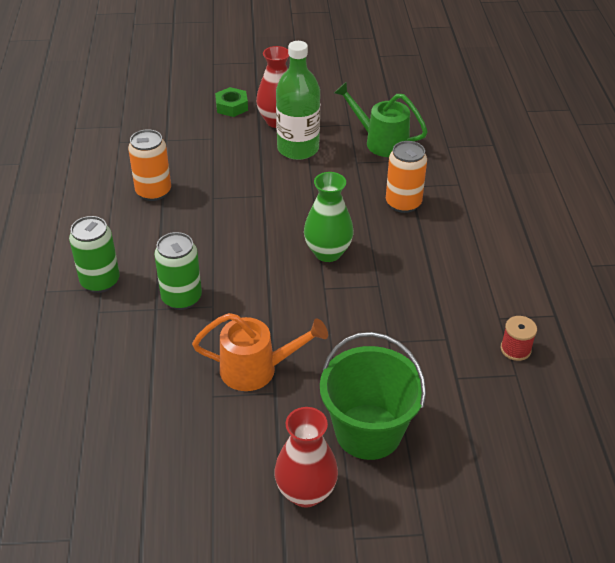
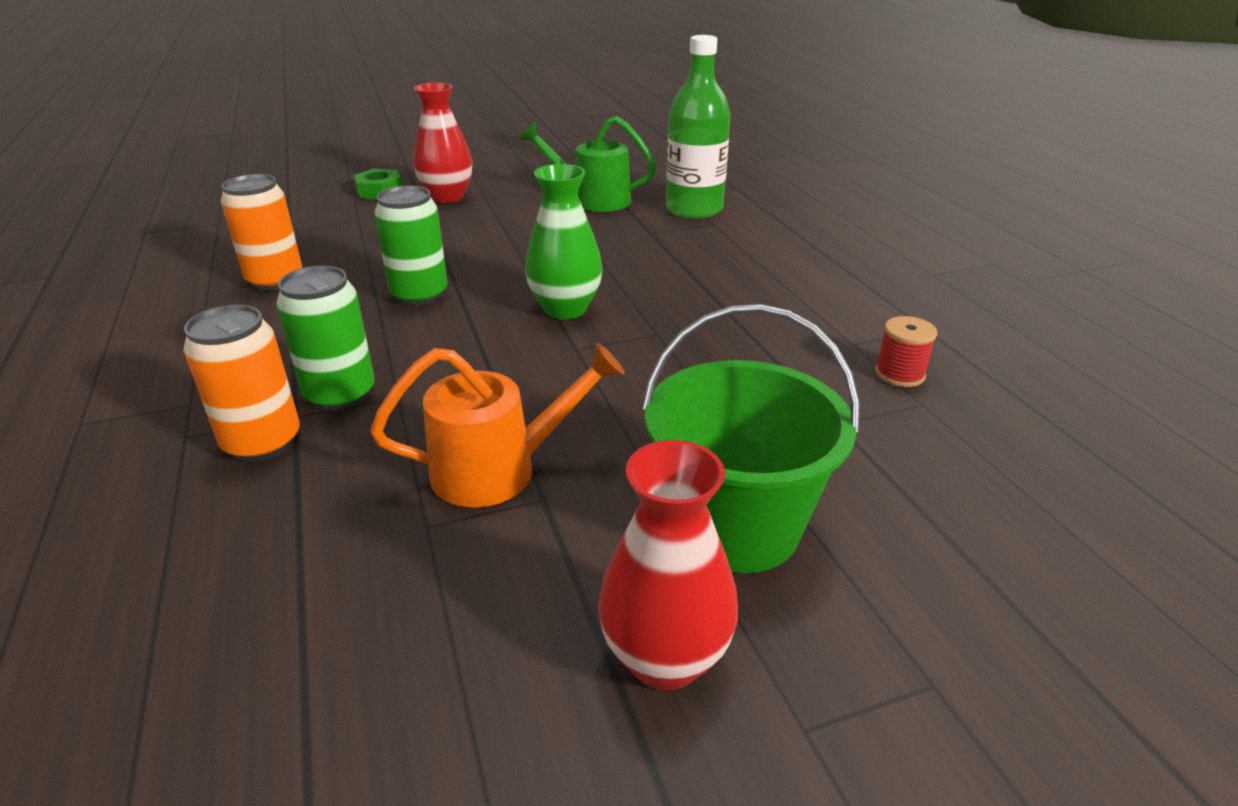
camera: 15 degrees left, 10 degrees down
(100, 281) = (187, 395): green can -> green can (419, 295)
(298, 149) = (483, 217): green bottle -> green bottle (694, 209)
(403, 203) = (649, 248): orange can -> orange can (262, 442)

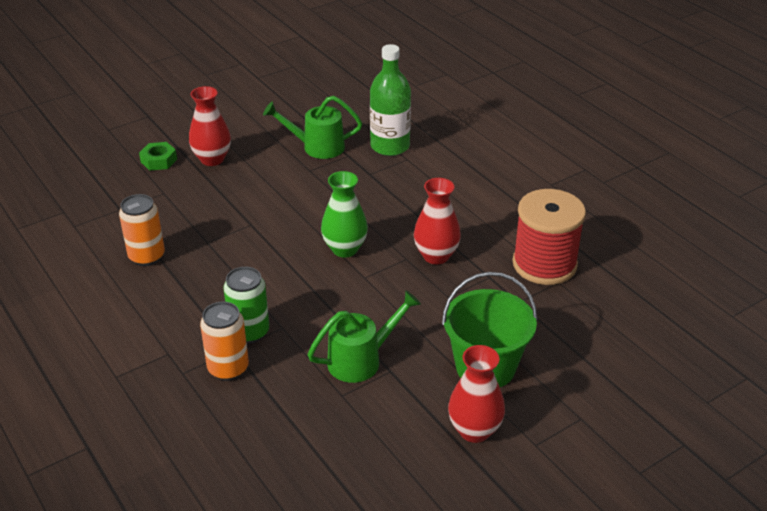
camera: 15 degrees left, 5 degrees up
(419, 295) = (249, 253): green can -> none
(500, 469) = (362, 360): orange watering can -> green watering can
(708, 337) = (436, 256): none -> red vase
(899, 374) = (544, 264): red spool -> red spool, size x2.43

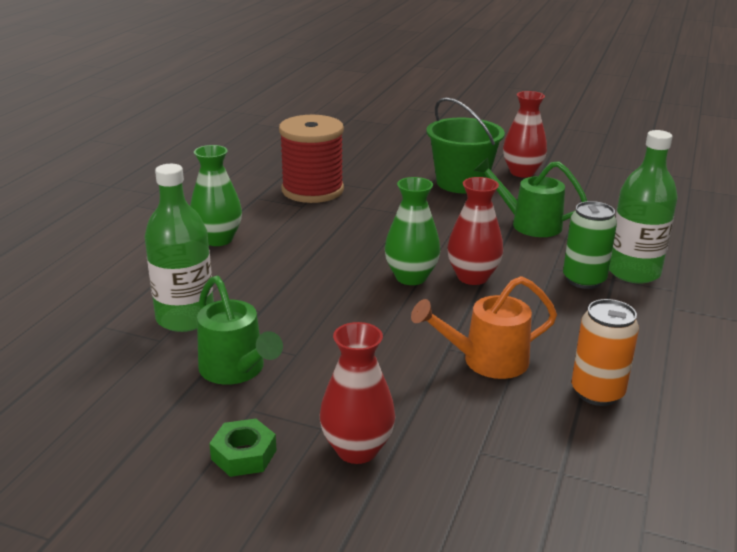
camera: 125 degrees left, 10 degrees down
(159, 160) = (418, 506): green nut -> green nut (244, 455)
(222, 231) = (485, 361): none -> orange watering can
(228, 368) = (633, 272): orange can -> green bottle
(436, 256) = (360, 233): red vase -> red vase (472, 277)
(488, 187) = (218, 239): none -> green vase

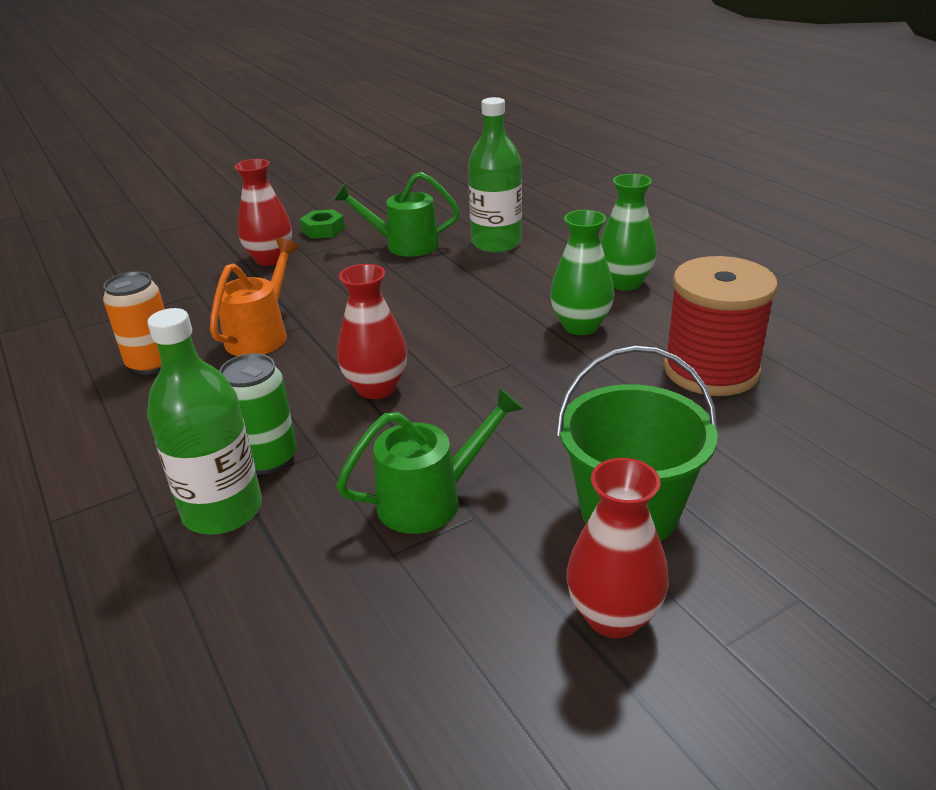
camera: 130 degrees right, 5 degrees up
(411, 277) = (424, 353): green vase -> green vase (580, 326)

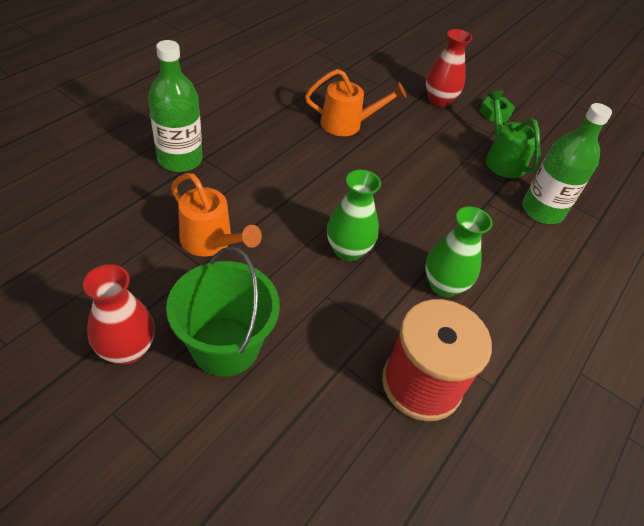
camera: 60 degrees right, 15 degrees up
(152, 363) = (298, 91): orange can -> none
(268, 459) = (227, 163): green can -> none
(376, 388) = (313, 190): red vase -> none
(431, 499) = (211, 242): green watering can -> orange watering can
(624, 283) = (530, 306): green vase -> green vase (348, 250)

